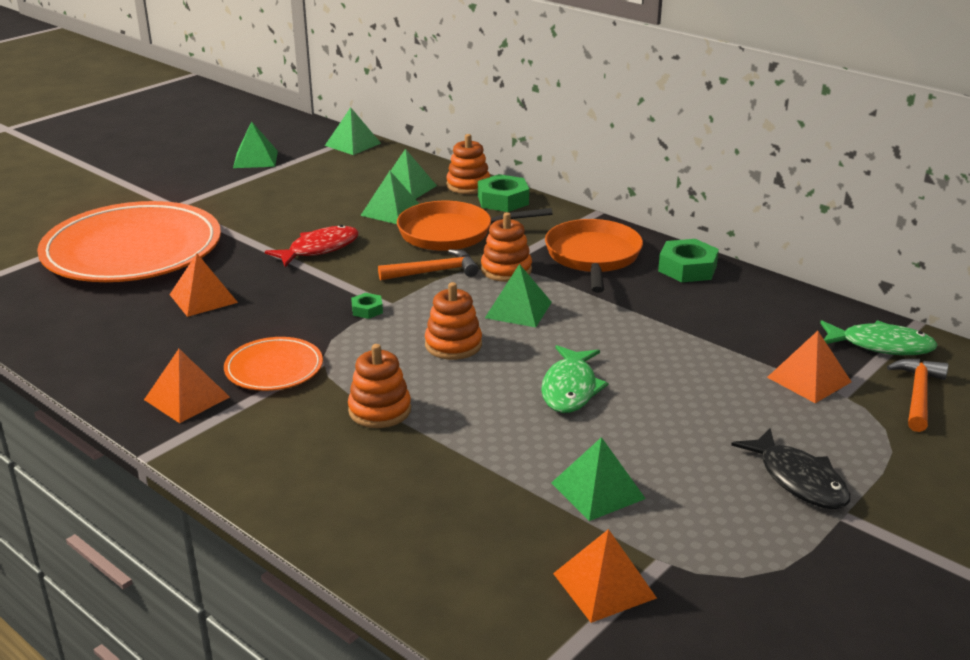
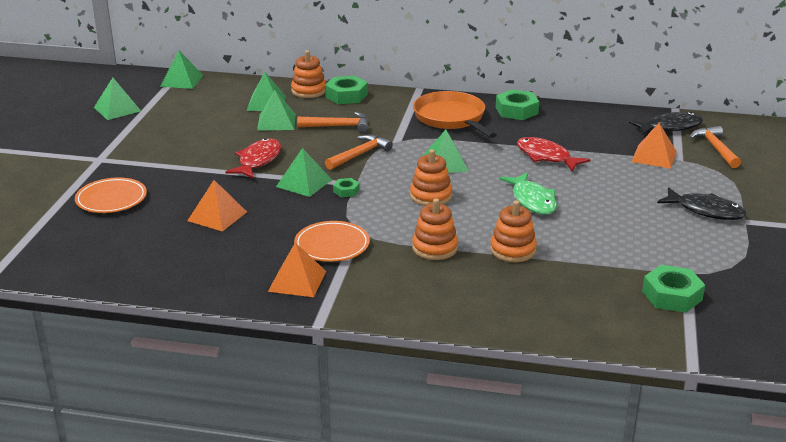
camera: 30 degrees left, 0 degrees up
(132, 250) = (111, 199): orange plate -> orange plate, size x0.46
(451, 233) = (338, 126): orange pan -> orange hammer
(506, 270) = (406, 141): orange stacking toy -> orange stacking toy (513, 250)
(597, 490) = (613, 250): green pyramid -> green pyramid (304, 183)
(604, 585) = (672, 295): orange pyramid -> green nut
(656, 337) = (546, 157): none -> red fish
(881, 345) = (670, 127): green fish -> black fish

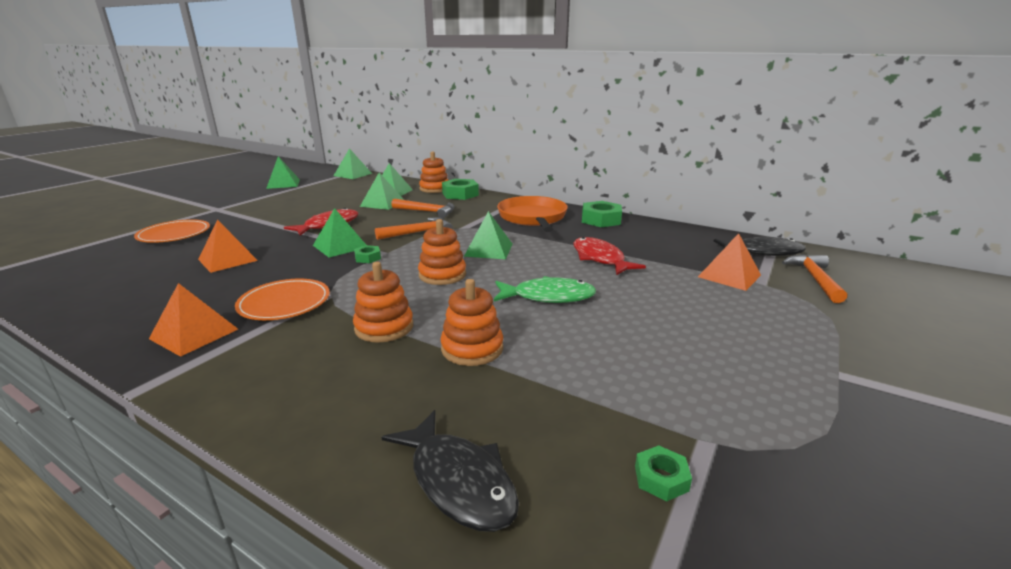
camera: 20 degrees right, 5 degrees down
(532, 200) = (548, 297): green fish -> green fish turned 90 degrees counterclockwise
(672, 295) = (661, 478): green nut -> green nut, size x0.52
(705, 211) = (777, 348): black fish -> black fish (458, 481)

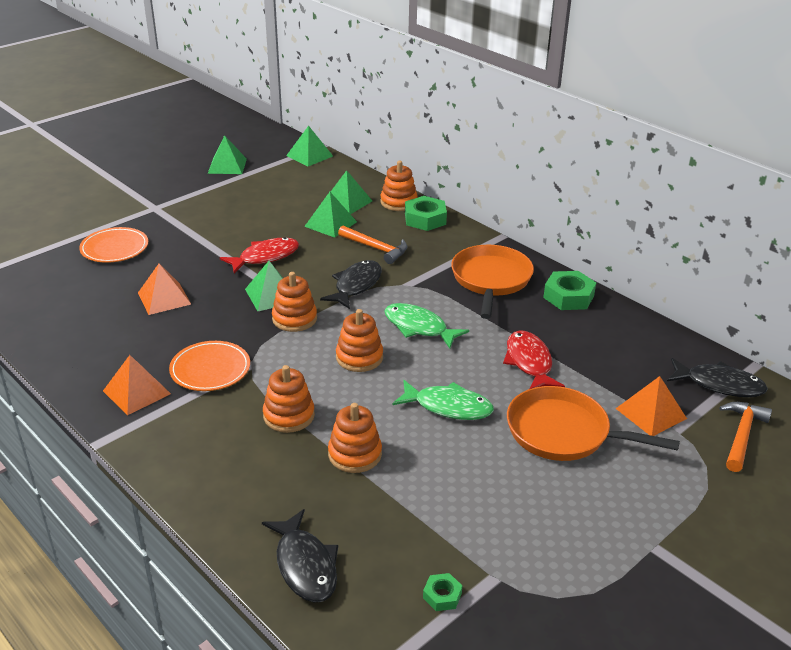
camera: 15 degrees right, 10 degrees up
(368, 258) = (294, 319): green nut -> orange stacking toy
(419, 232) = (356, 285): orange hammer -> black fish
(488, 250) = (419, 327): green pyramid -> green fish
(668, 299) = (563, 432): none -> orange pan

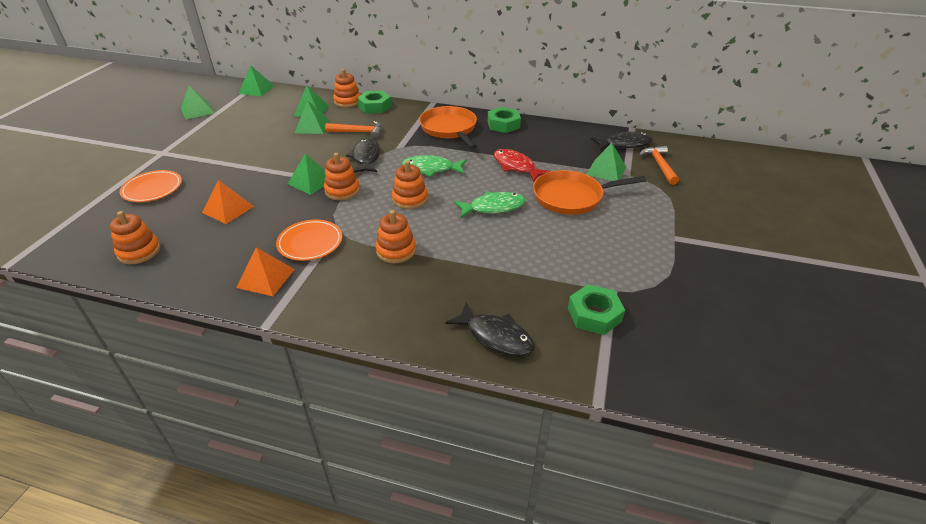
camera: 30 degrees left, 5 degrees up
(265, 257) = (283, 159): red fish -> none
(355, 454) = (462, 256): orange stacking toy -> orange stacking toy (139, 251)
(442, 595) = (594, 314): green nut -> green nut, size x1.91
(651, 413) = (606, 170): orange pyramid -> green pyramid

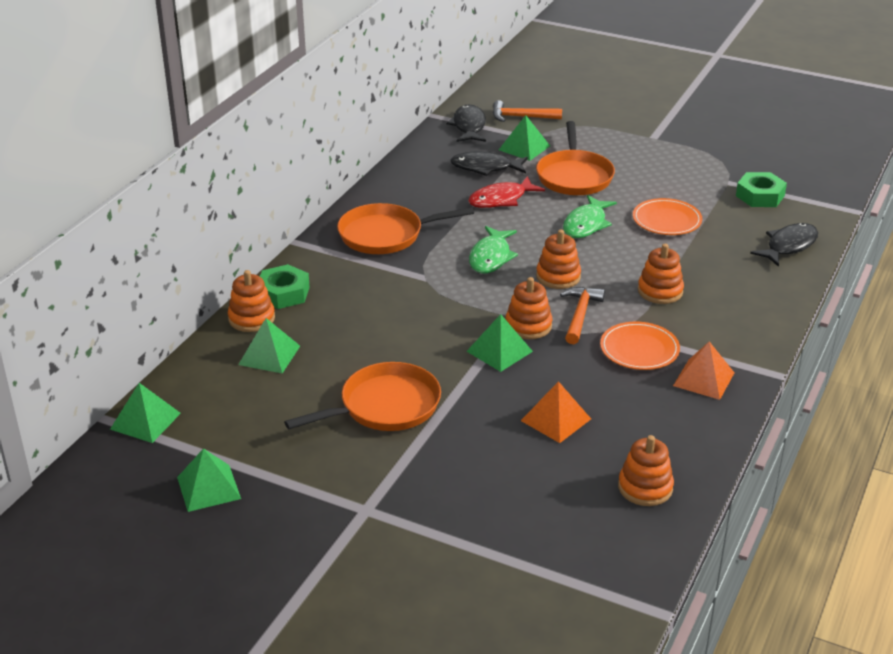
camera: 80 degrees left, 5 degrees down
(152, 189) = (484, 501): orange plate -> orange plate (666, 220)
(256, 148) = (385, 406): none -> orange pan
(312, 126) = (330, 353): green pyramid -> none
(359, 132) = (367, 310): orange hammer -> orange hammer (580, 315)
(366, 157) = (446, 305): black fish -> black fish (485, 168)
(493, 207) = (586, 224): green fish -> green fish turned 150 degrees counterclockwise
(503, 124) = (388, 194): green nut -> none

